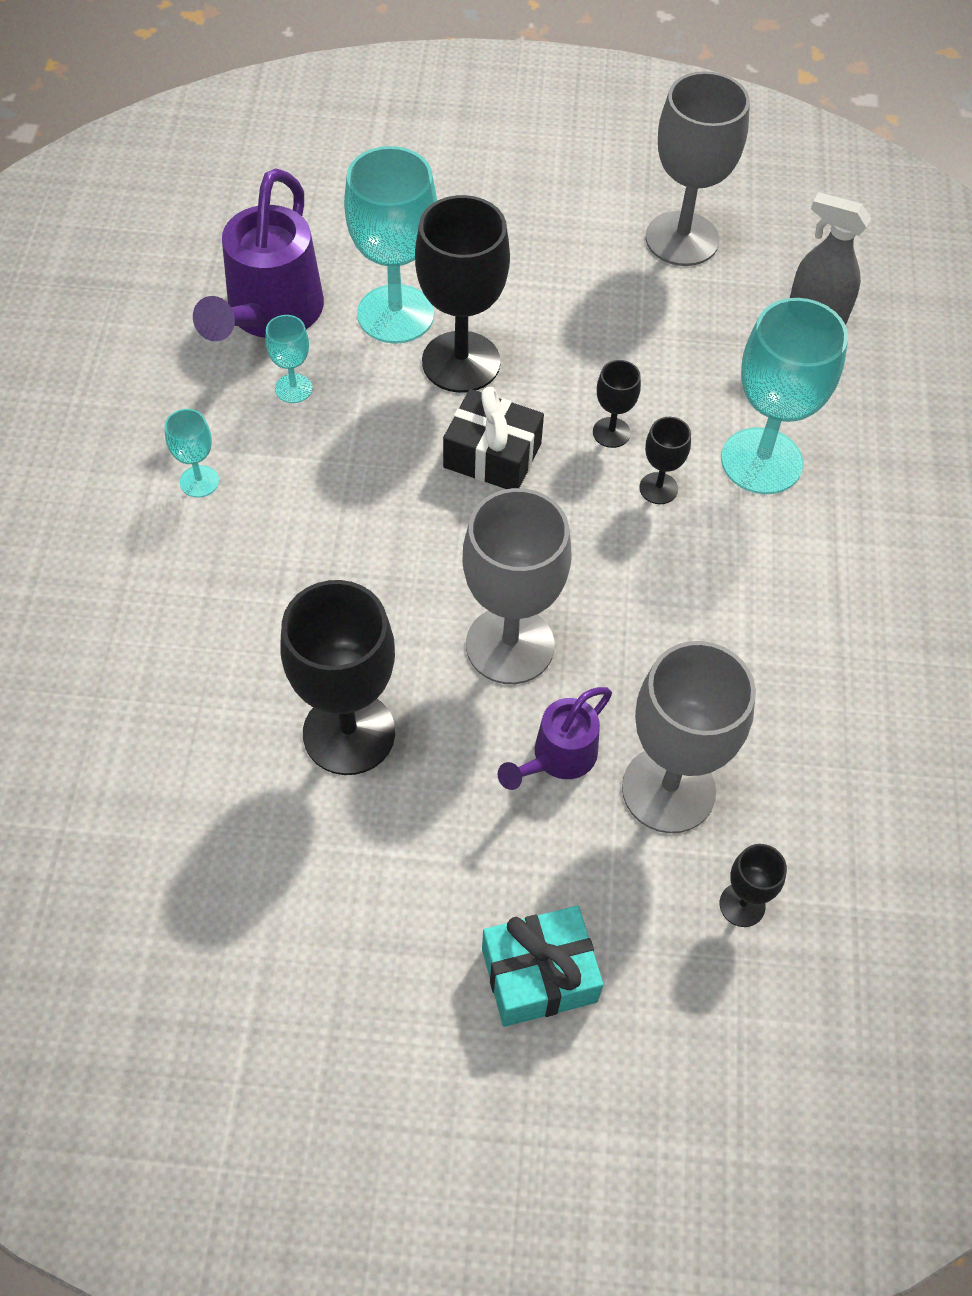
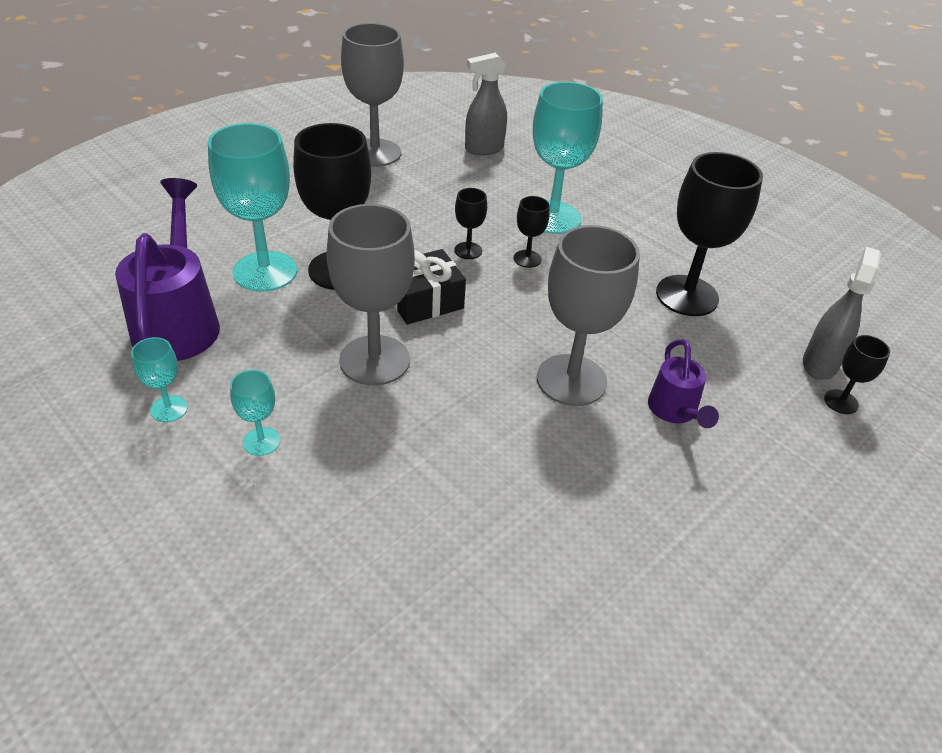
camera: 50 degrees left, 15 degrees down
(269, 315) = (179, 321): purple watering can -> purple watering can turned 150 degrees counterclockwise
(293, 388) = (253, 348): turquoise goblet -> turquoise goblet (169, 409)
(349, 733) = (562, 497): black goblet -> black goblet (687, 296)
(539, 975) = (832, 521): turquoise gift -> none
(668, 789) = (738, 381): grey goblet -> grey goblet (374, 360)
(789, 854) = (819, 364): none -> grey spray bottle

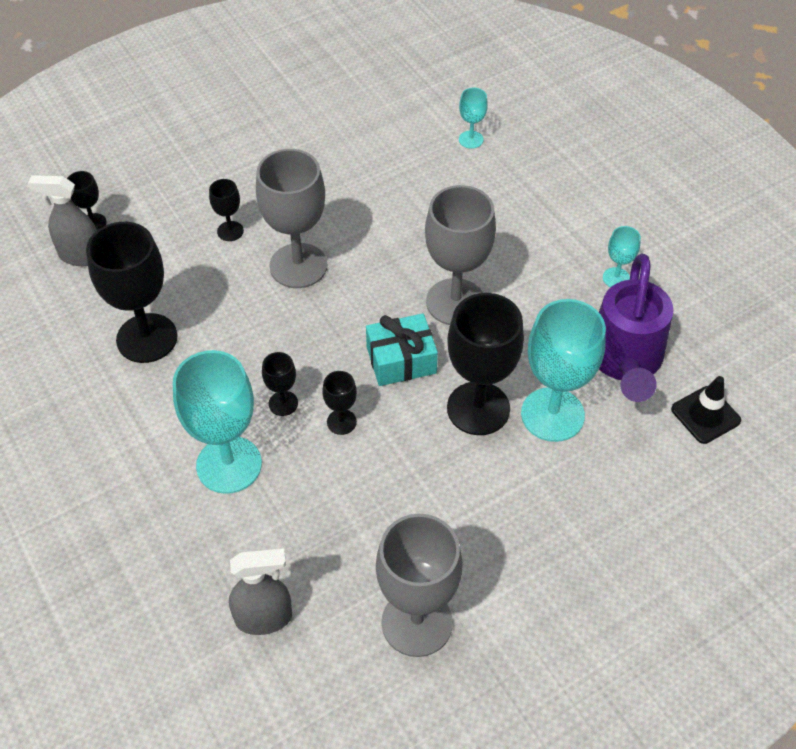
camera: 165 degrees left, 10 degrees up
(104, 284) = (705, 415): none -> black traffic cone
(261, 441) = (544, 245): turquoise goblet -> turquoise goblet (471, 139)
(424, 301) = (401, 360): black gift -> turquoise gift
(674, 411) = (230, 231): purple watering can -> black goblet
(819, 364) = (81, 256): grey spray bottle -> grey spray bottle turned 60 degrees clockwise

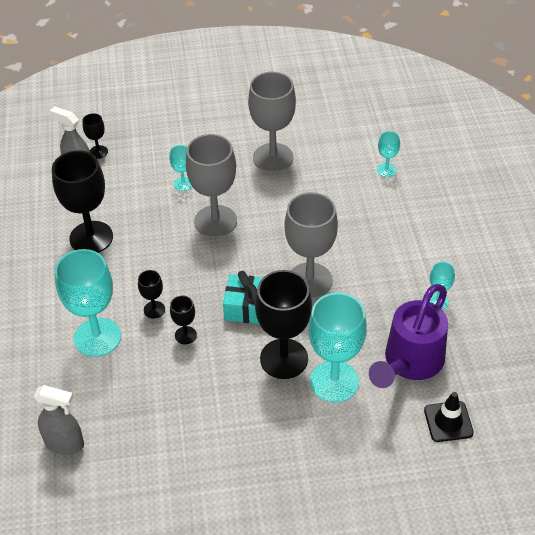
camera: 25 degrees right, 5 degrees down
(230, 231) = (183, 184): black goblet -> turquoise goblet
(417, 622) = (160, 485): grey goblet -> grey goblet (273, 158)

